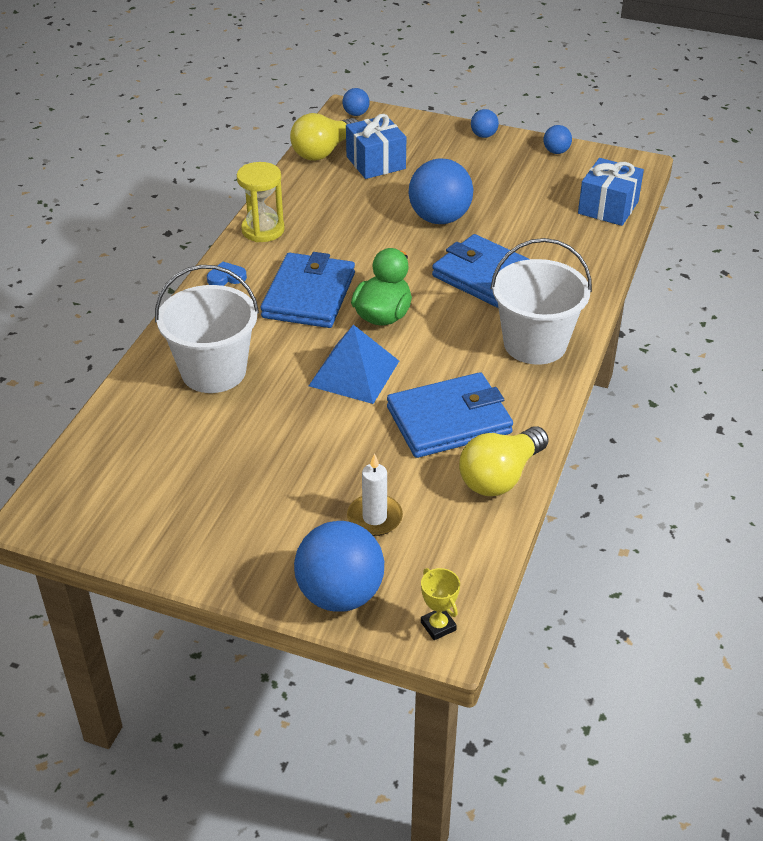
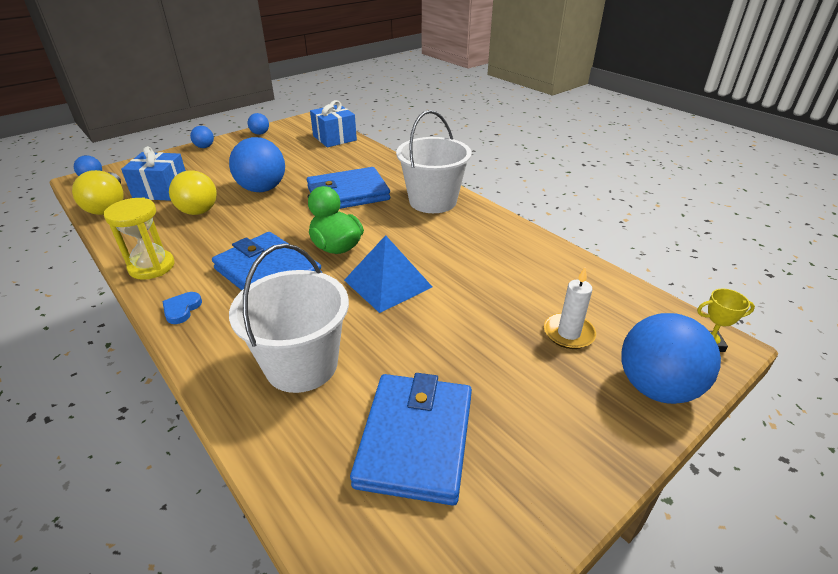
camera: 60 degrees left, 5 degrees down
(449, 420) = (480, 259): blue wallet -> blue wallet (415, 440)
(500, 476) = (556, 259): yellow light bulb -> yellow light bulb (199, 205)

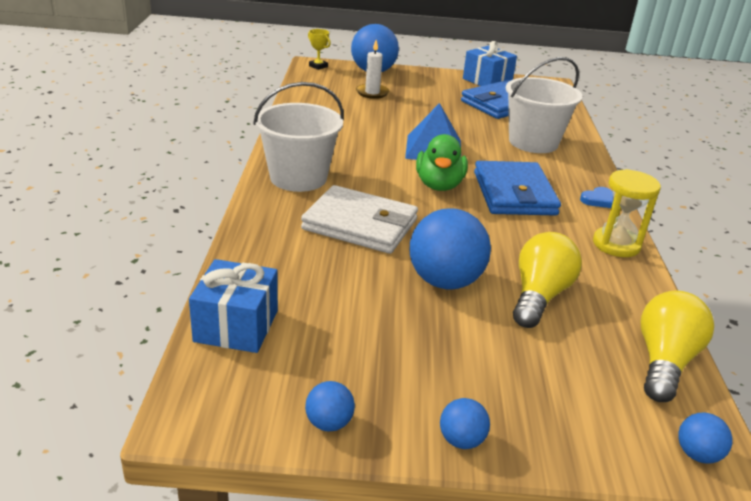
camera: 140 degrees left, 5 degrees down
(161, 190) = (580, 353): blue gift -> blue gift (487, 81)
(348, 194) = (360, 224): blue wallet -> white wallet

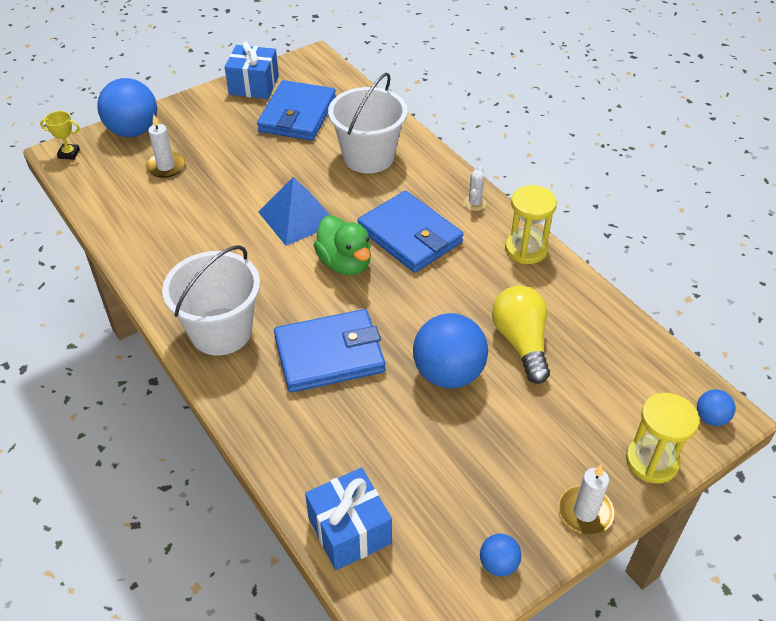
camera: 35 degrees left, 15 degrees up
(360, 224) = (329, 354): white wallet -> blue wallet
(461, 440) = (585, 512): blue ball -> white candle
(583, 447) = (652, 461): none -> yellow hourglass
(598, 200) = (474, 203): blue heart -> white cactus
(664, 361) = (640, 350): yellow light bulb -> none

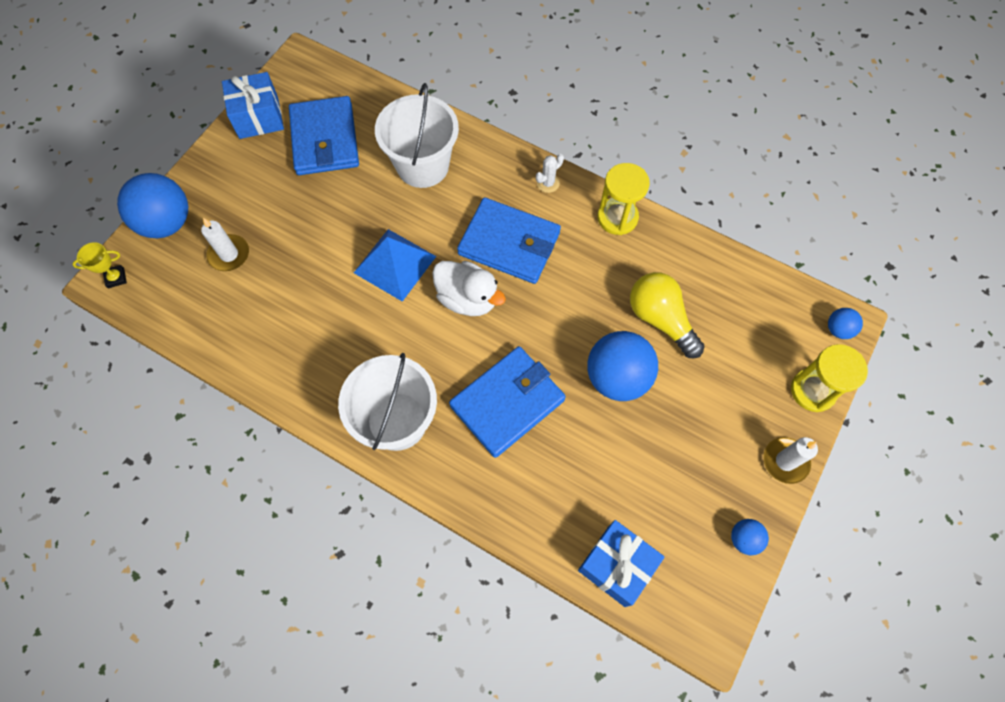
camera: 25 degrees left, 20 degrees up
(345, 263) = (467, 299): green duck -> white duck
(474, 203) = (548, 183): white cactus -> white cactus turned 60 degrees clockwise

